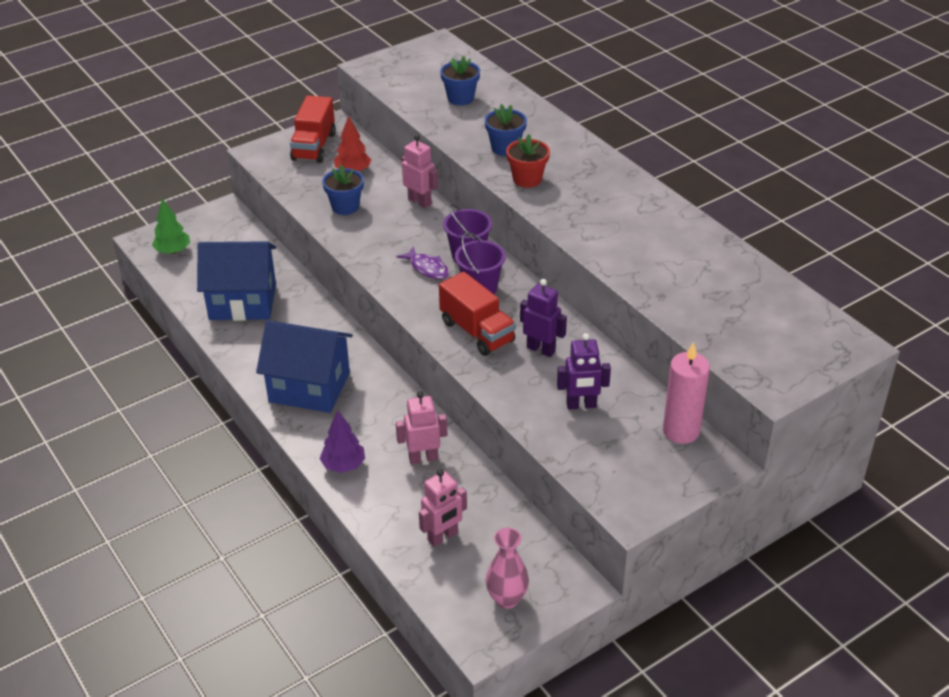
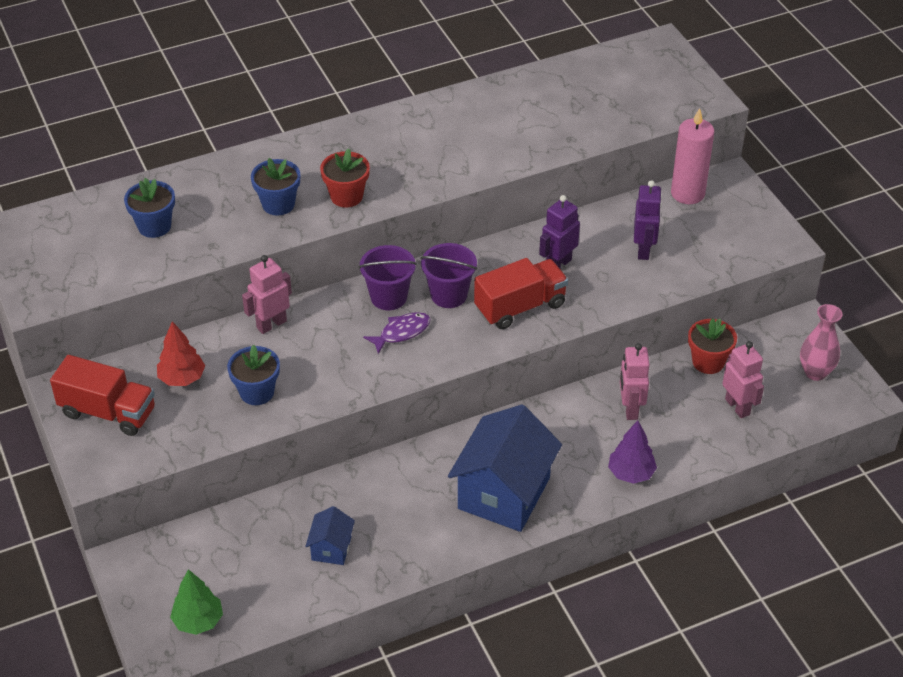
camera: 80 degrees left, 5 degrees up
(242, 302) = (331, 548): blue house -> blue house, size x0.46
(499, 510) = (708, 362): none -> red flower pot

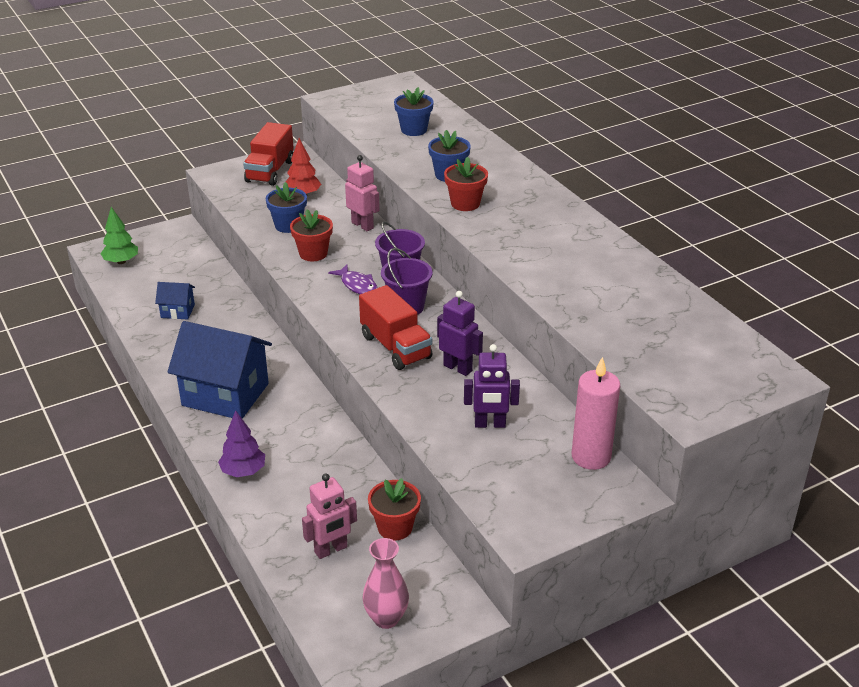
camera: 85 degrees right, 10 degrees down
(327, 369) = (313, 253): none -> red flower pot
(630, 409) = (326, 470): pink robot -> none

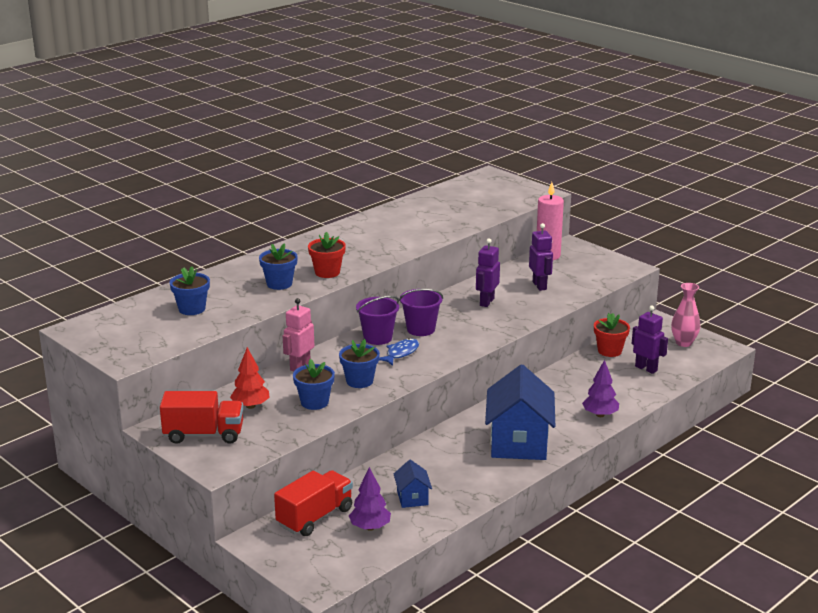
camera: 105 degrees left, 10 degrees down
(121, 261) = (336, 560): green tree -> none
(152, 283) = (370, 527): none -> purple tree
(313, 253) = (359, 381): red flower pot -> blue flower pot
(331, 550) = (646, 368): pink robot -> purple robot
(357, 285) = (400, 353): purple fish -> blue fish
(395, 347) = (476, 326): red truck -> red truck (315, 517)

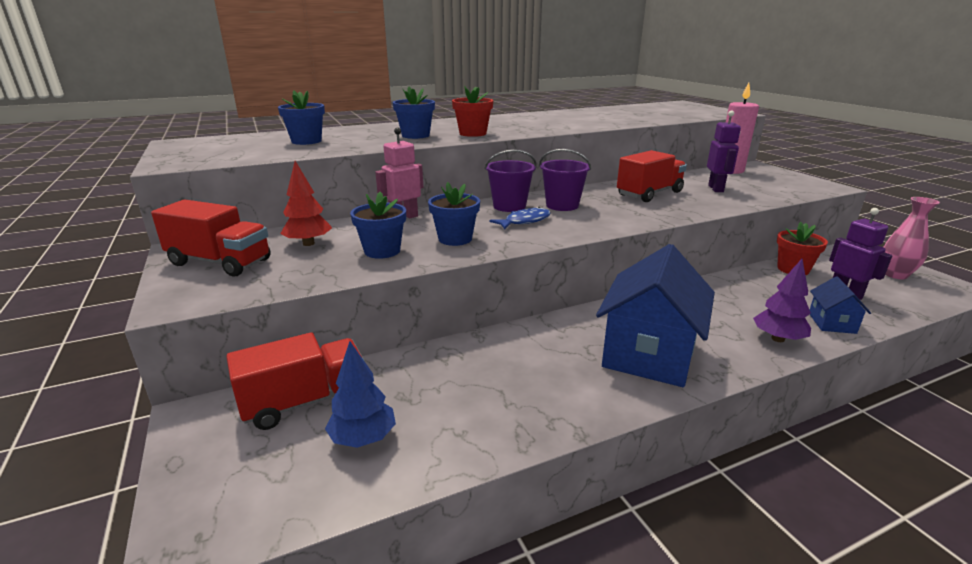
camera: 20 degrees right, 0 degrees up
(370, 527) = (363, 438): purple tree -> blue tree
(412, 498) = (457, 403): blue house -> blue house (831, 323)
(486, 302) = (649, 194): purple robot -> red truck

